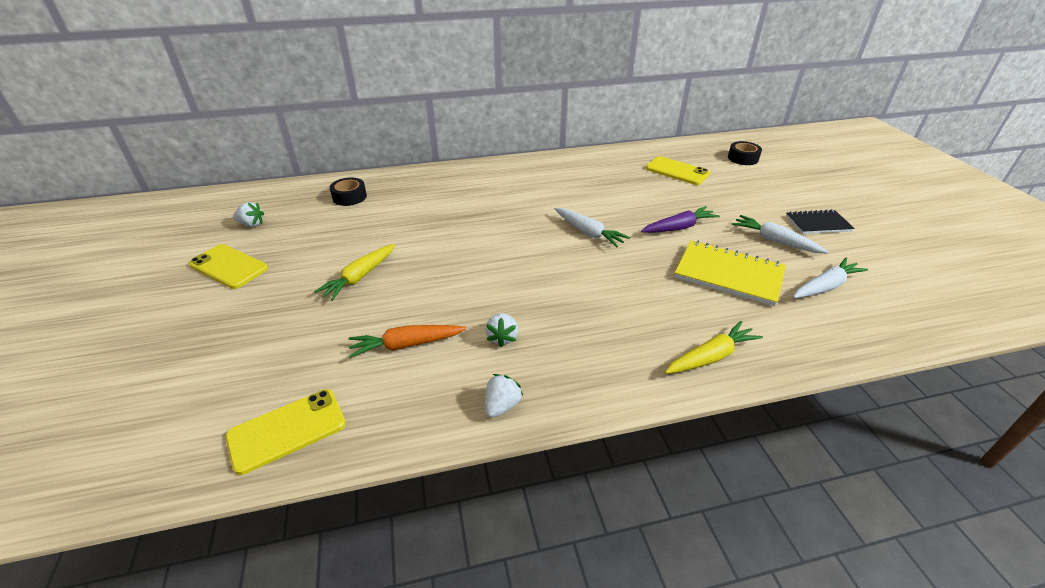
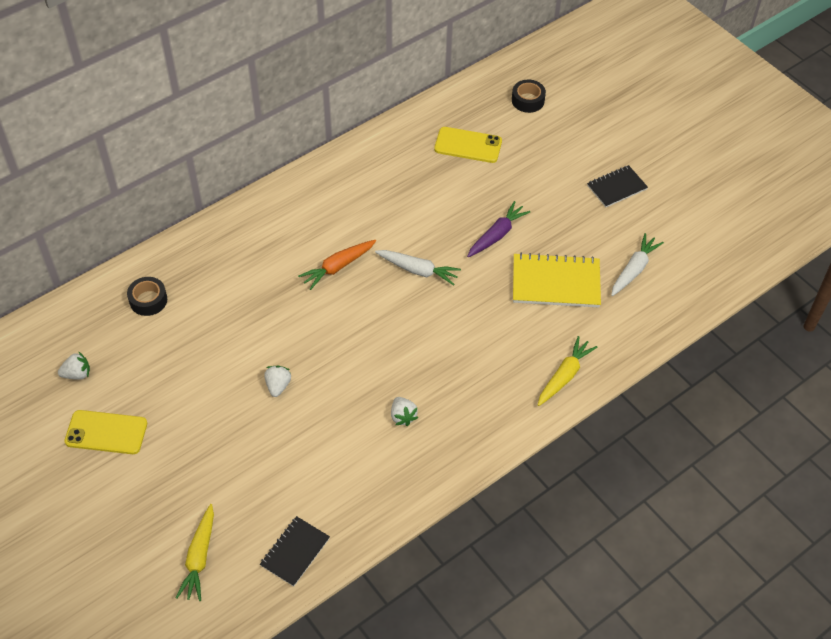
camera: 25 degrees left, 15 degrees up
(287, 430) = (295, 552): yellow phone -> black notebook
(359, 277) = (241, 399): yellow carrot -> yellow carrot (199, 557)
(406, 345) = (331, 452): orange carrot -> orange carrot (338, 267)
(502, 406) = (434, 474): white strawberry -> white strawberry (278, 386)
(774, 241) = (584, 225): white carrot -> none

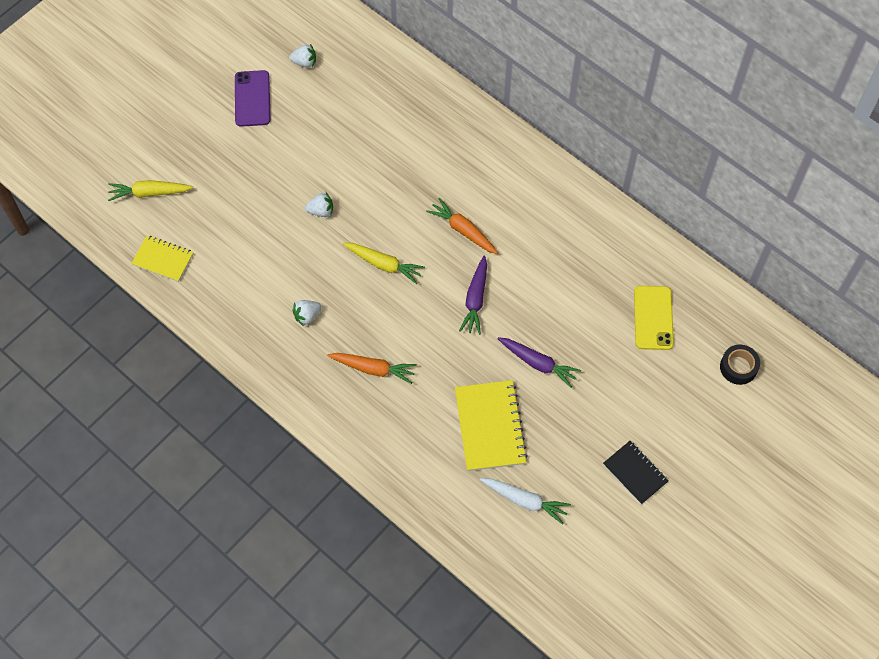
camera: 80 degrees right, 10 degrees up
(77, 374) = (304, 62): white strawberry -> white strawberry turned 60 degrees counterclockwise
(106, 432) = (252, 98): yellow phone -> purple phone
(148, 300) = (391, 91): black tape -> none
(295, 552) = (163, 259): black notebook -> yellow notebook
(418, 270) = (475, 299): white carrot -> purple carrot
(477, 366) = (373, 369): none -> orange carrot
(564, 376) = (378, 448): yellow carrot -> yellow carrot (384, 264)

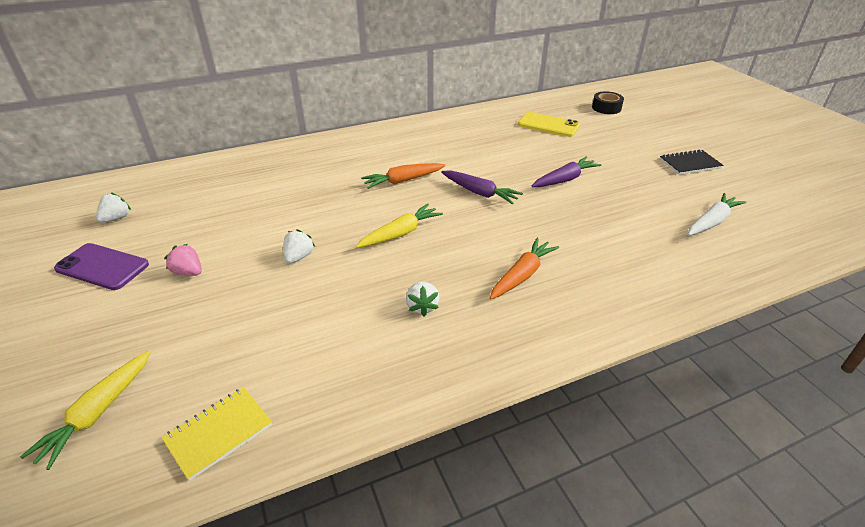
camera: 65 degrees left, 25 degrees down
(272, 153) = (188, 272): none -> pink strawberry
(490, 426) = (623, 220): yellow notebook -> none

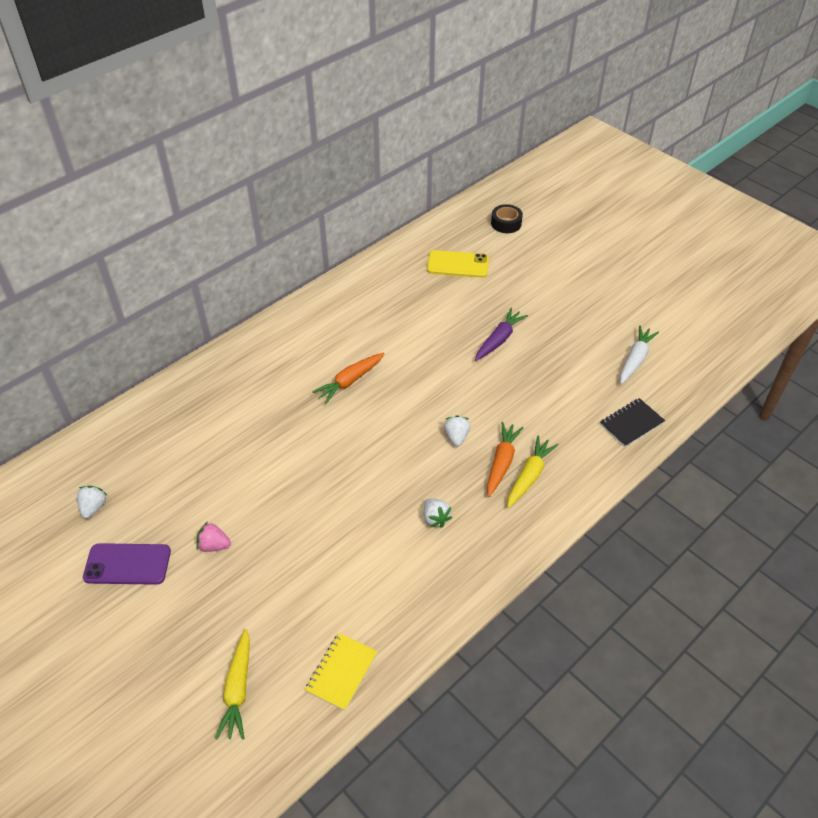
camera: 20 degrees left, 10 degrees up
(299, 257) = (303, 500): white strawberry -> white strawberry (456, 437)
(400, 233) = (380, 447): yellow carrot -> yellow carrot (529, 476)
(479, 193) = (428, 377): purple carrot -> none
(690, 164) = (603, 289): black notebook -> black notebook (631, 424)

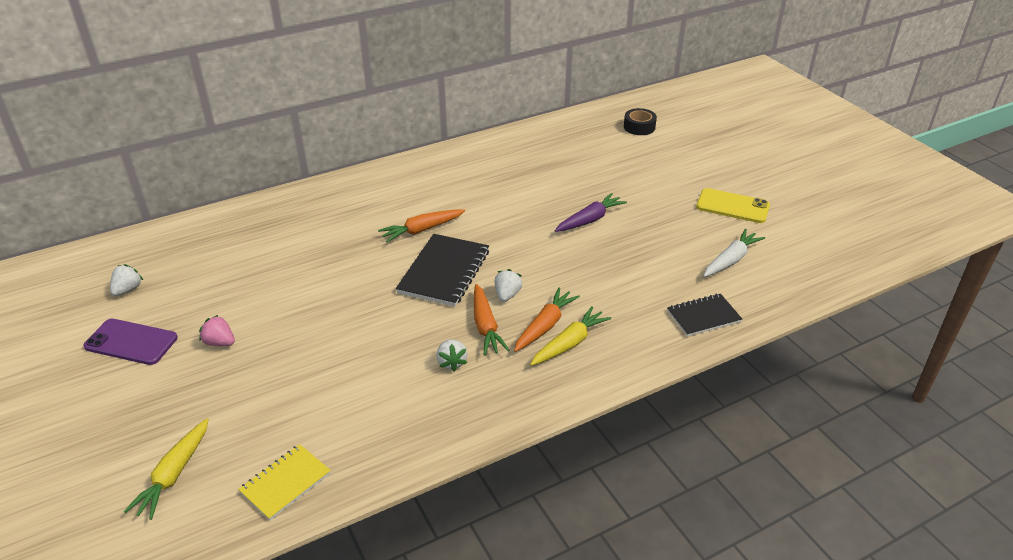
camera: 15 degrees right, 10 degrees down
(390, 424) = (444, 272): none -> black notebook
(450, 474) = (485, 326): none -> orange carrot
(458, 264) = (575, 153): yellow phone -> yellow phone (732, 206)

